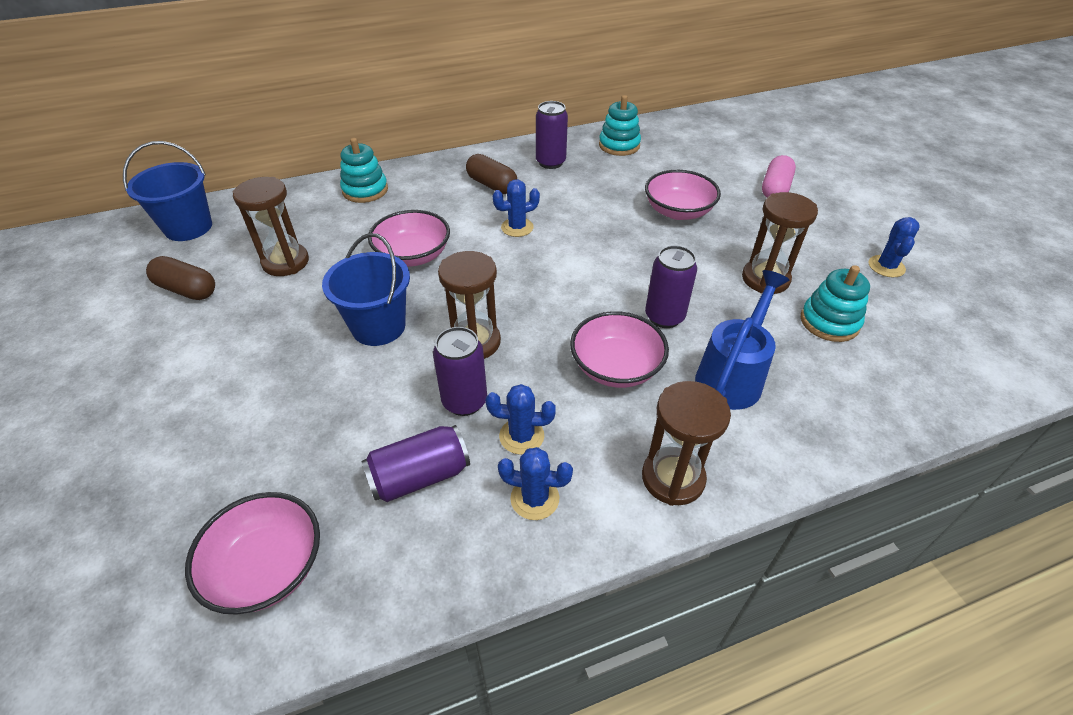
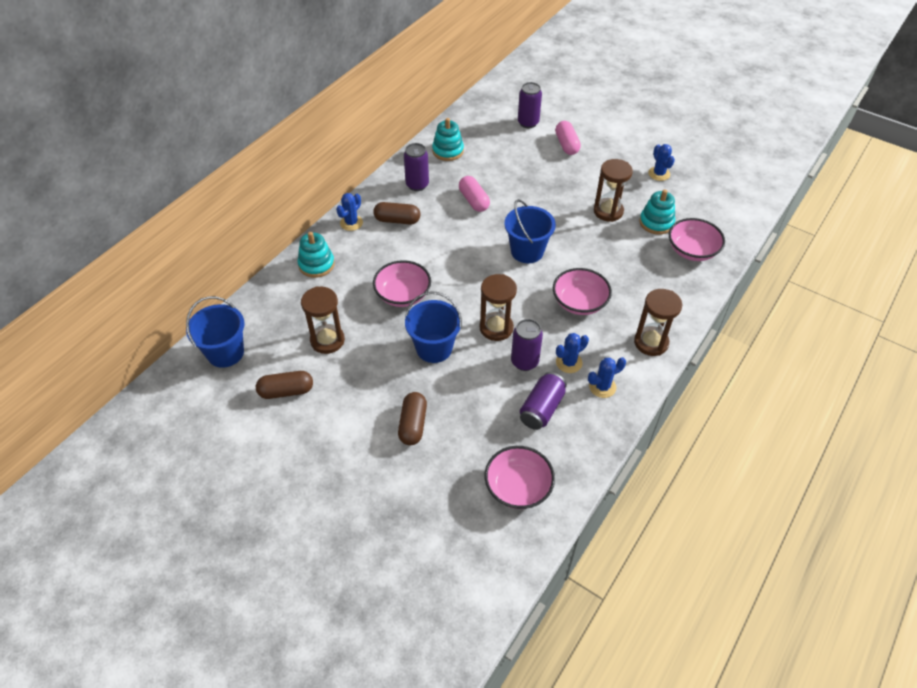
camera: 35 degrees left, 5 degrees up
(253, 398) = (413, 424): none -> brown capsule
(517, 227) = (445, 244): blue cactus -> blue cactus (351, 223)
(597, 200) = (474, 201): none -> pink capsule
(607, 276) = (527, 251): none -> blue bucket
(664, 317) = (578, 261): purple can -> purple can (528, 123)
(678, 211) = (527, 187): pink bowl -> pink bowl (692, 250)
(732, 375) = (635, 277): blue watering can -> none

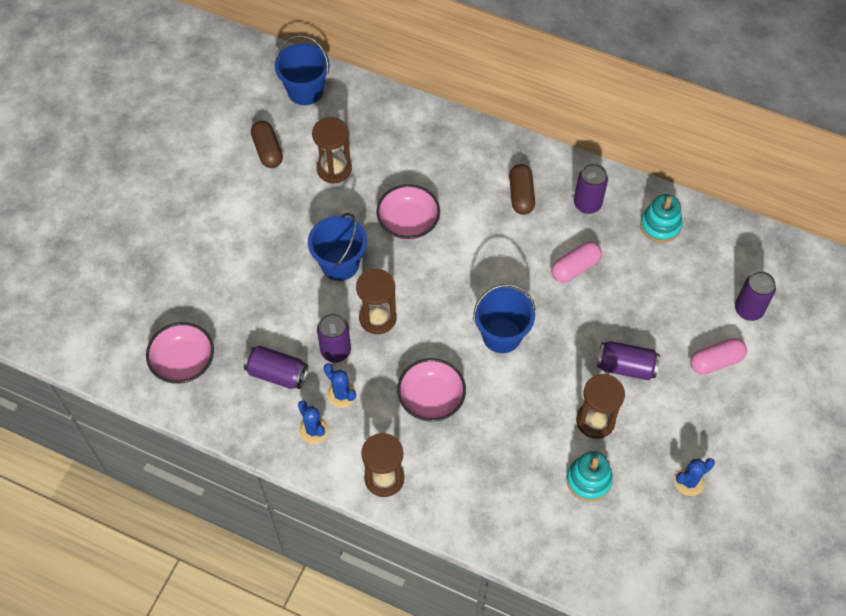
camera: 80 degrees right, 10 degrees up
(316, 264) = (435, 135): turquoise stacking toy -> none
(351, 223) = (506, 152): blue cactus -> none
(413, 424) = (243, 262): brown capsule -> none
(565, 188) = (625, 367): none -> purple can
(692, 250) = (546, 525): pink bowl -> none

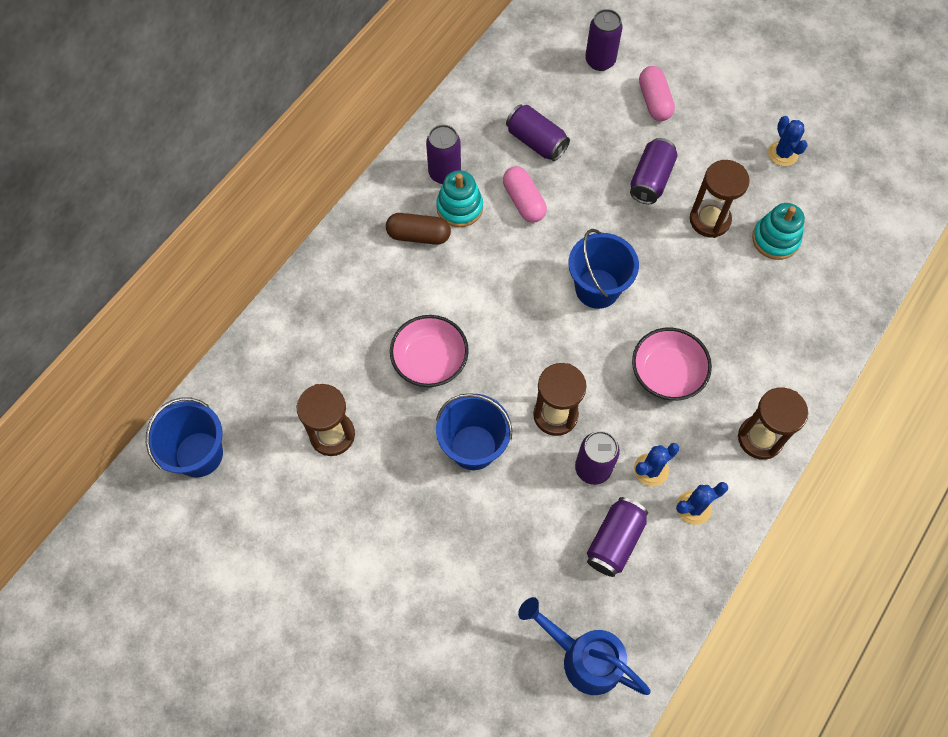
camera: 80 degrees left, 5 degrees up
(183, 362) = (583, 657): pink bowl -> blue watering can
(267, 150) = (282, 514): brown capsule -> none
(640, 269) = (536, 142): none -> purple can
(660, 225) = (486, 112): turquoise stacking toy -> turquoise stacking toy (459, 207)

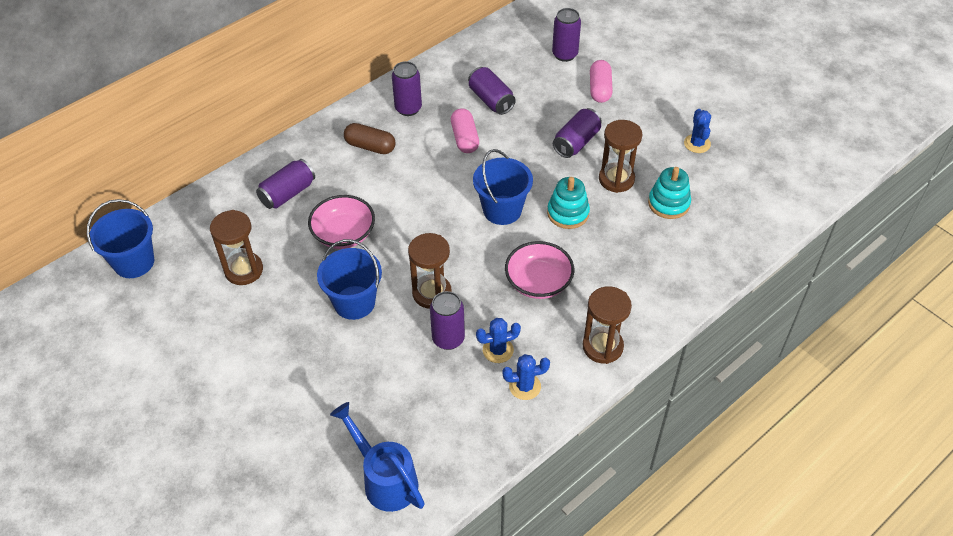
camera: 15 degrees right, 15 degrees down
(459, 207) = (411, 133): turquoise stacking toy -> turquoise stacking toy (568, 213)
(614, 541) = (446, 397): purple can -> purple can (288, 193)

